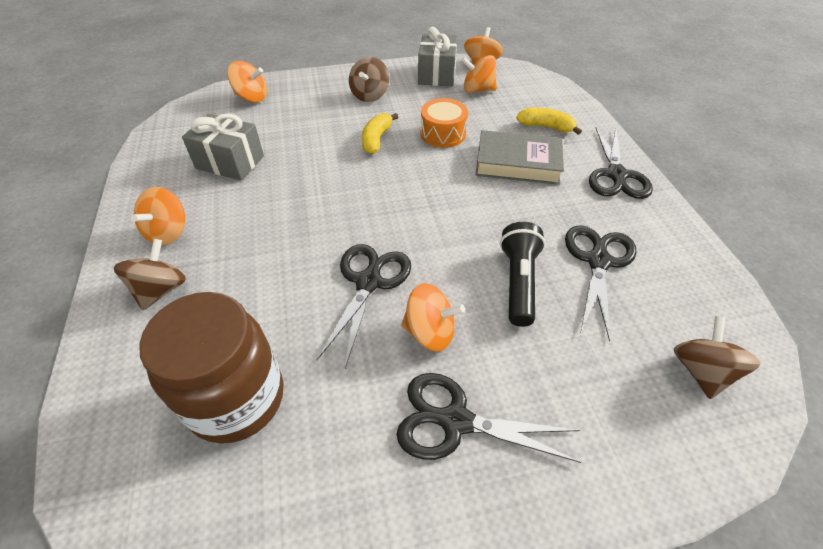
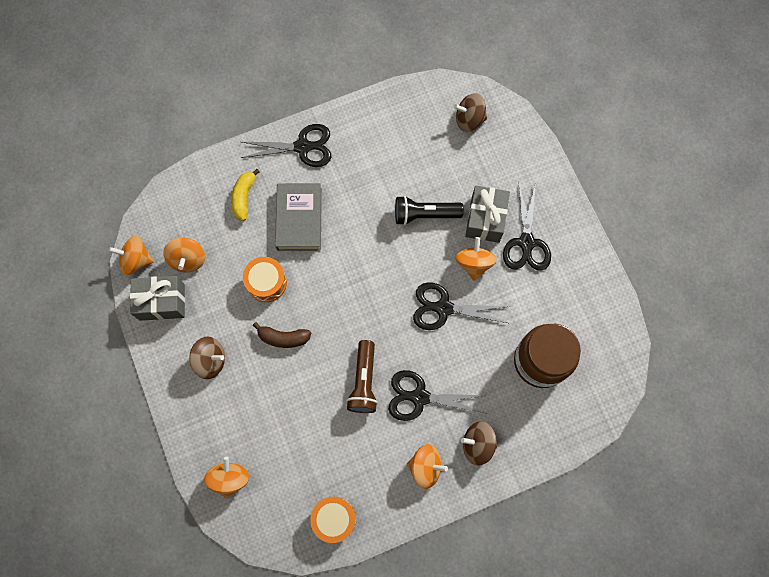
camera: 100 degrees left, 25 degrees up
(166, 155) = (334, 519): none -> orange drum
(230, 162) = (335, 456): grey gift -> grey gift (485, 219)
(301, 193) = (364, 381): none -> brown flashlight
(376, 139) = (283, 338): yellow banana -> brown banana
(598, 261) = (397, 166): black scissors -> black scissors (420, 397)

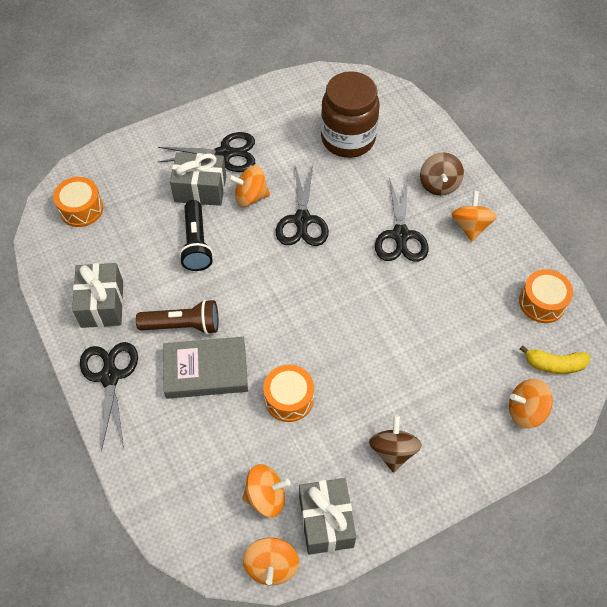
camera: 95 degrees left, 15 degrees down
(243, 197) = (179, 438): yellow banana -> yellow banana (554, 364)
(283, 338) = (354, 372): brown banana -> none
(364, 381) = (392, 287): brown flashlight -> brown flashlight (183, 325)
(370, 139) = (102, 304): none -> grey gift
(469, 119) = (81, 209): brown spinning top -> orange drum

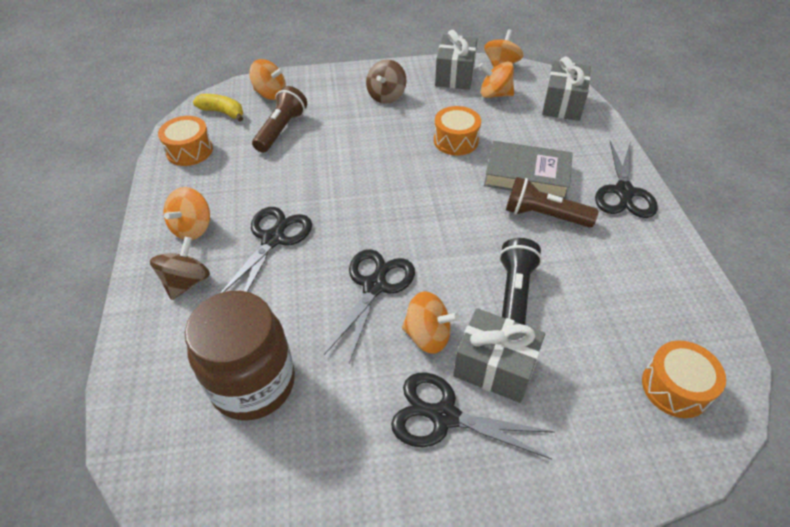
camera: 160 degrees left, 10 degrees down
(102, 304) = (635, 257): grey gift -> grey gift (562, 104)
(475, 358) = (281, 130): none -> brown flashlight

